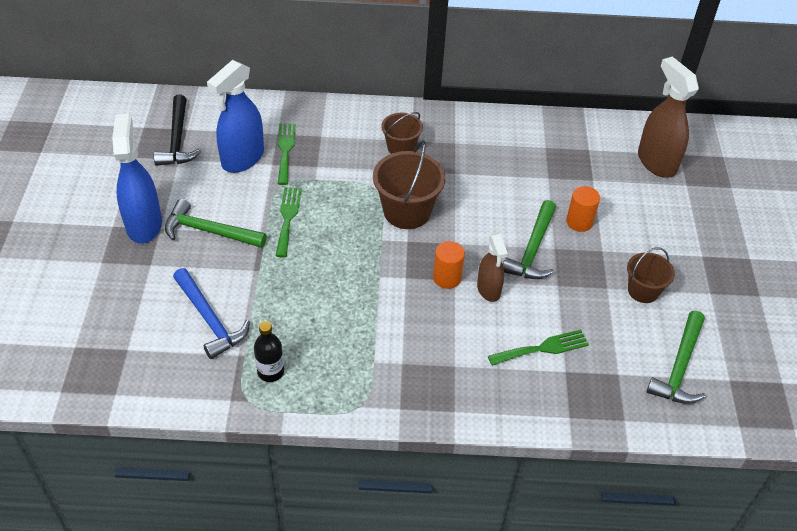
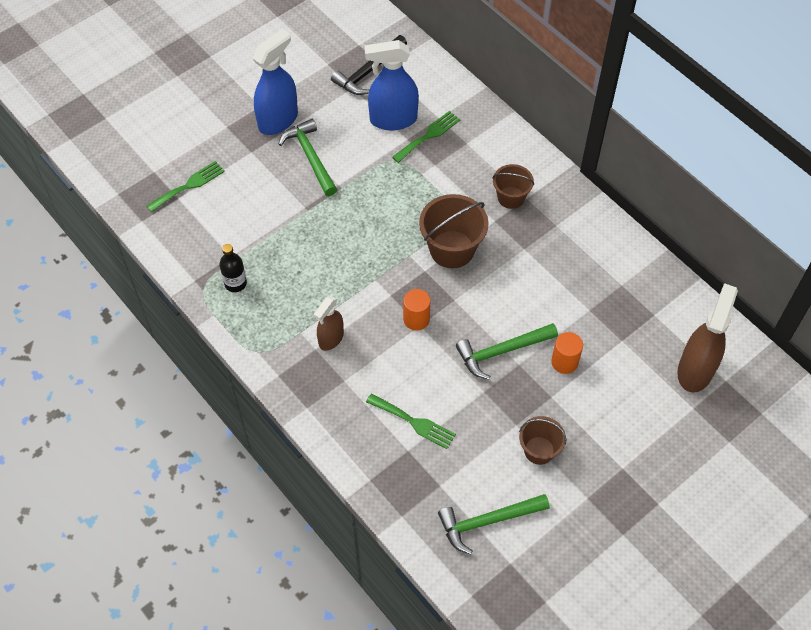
camera: 50 degrees right, 10 degrees up
(209, 320) = (241, 219): blue hammer -> none
(288, 218) = (369, 188): green fork -> green fork (189, 185)
(488, 290) = (433, 352): brown spray bottle -> brown spray bottle (331, 339)

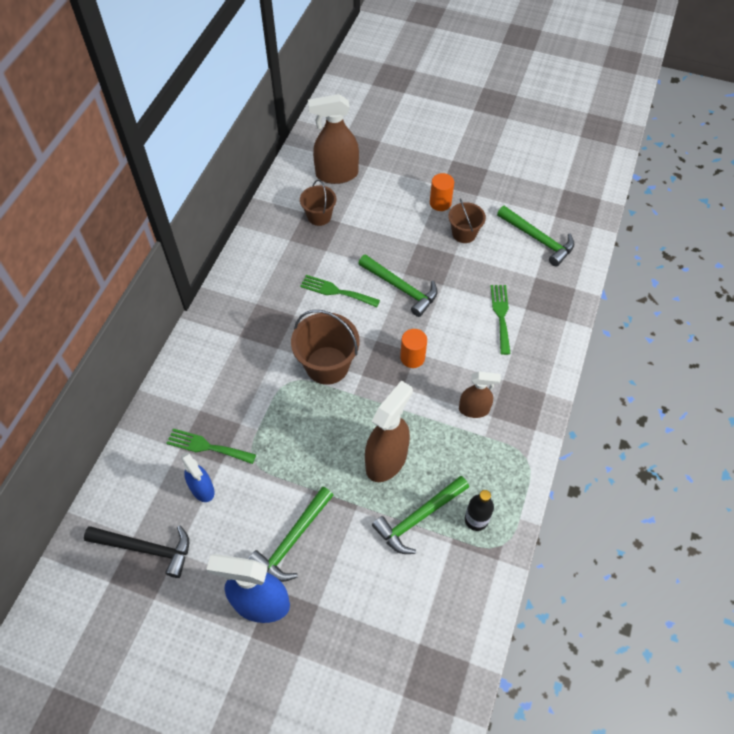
camera: 120 degrees left, 0 degrees up
(189, 185) = (397, 642): green fork -> green fork (336, 291)
(267, 245) = (418, 518): none -> green hammer
(330, 248) = (386, 460): none -> brown spray bottle
(393, 119) = (202, 489): blue spray bottle -> blue spray bottle, size x0.60
(511, 197) = (245, 347): brown bucket -> brown bucket (319, 216)
(564, 362) = (382, 247): orange cylinder -> orange cylinder (440, 203)

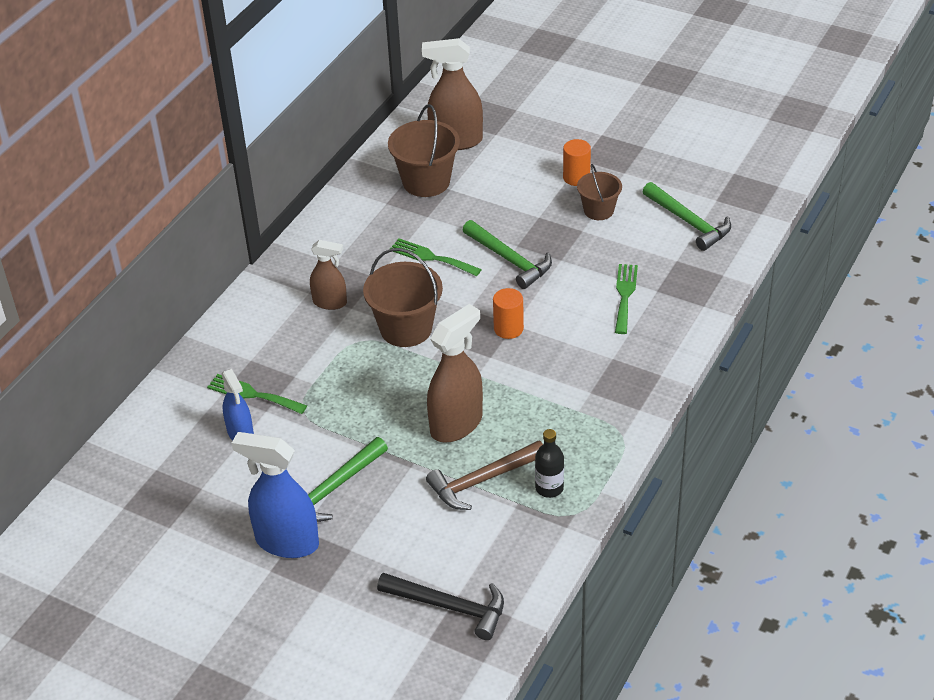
camera: 10 degrees right, 15 degrees down
(146, 549) = (168, 482): black hammer -> black hammer (449, 607)
(319, 216) = (426, 182): brown bucket -> brown bucket, size x1.62
(418, 518) = (482, 480): green hammer -> brown hammer
(474, 409) = (571, 384): brown spray bottle -> brown spray bottle (330, 302)

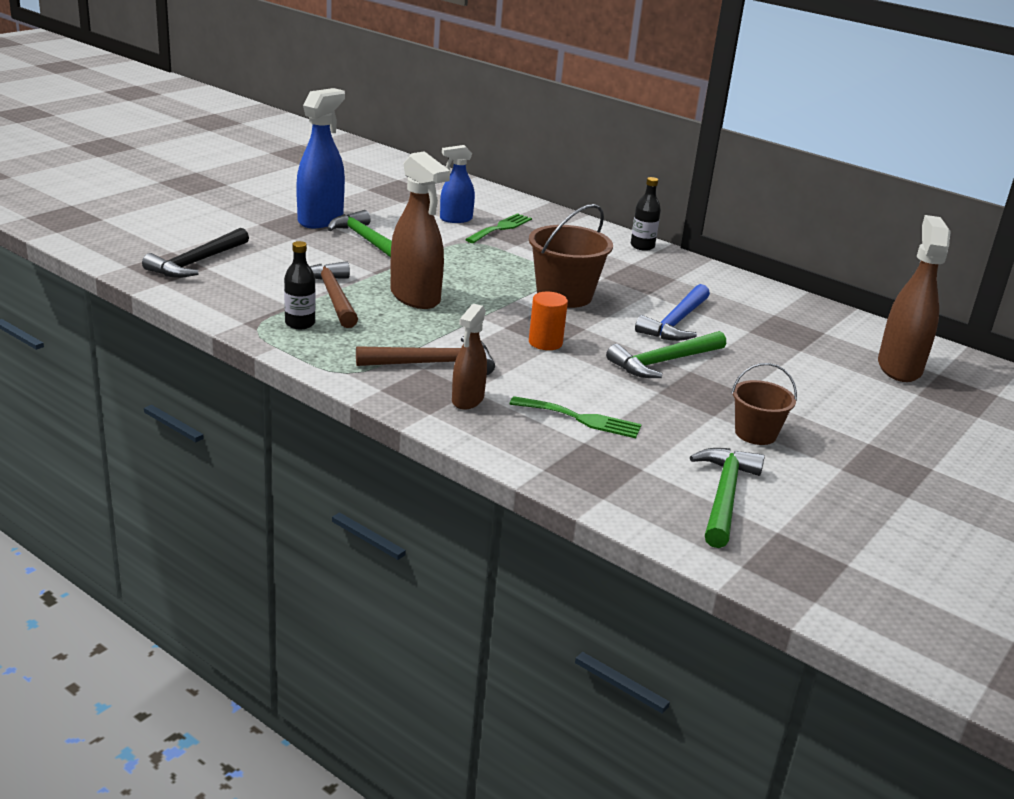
camera: 95 degrees right, 15 degrees down
(261, 289) = (642, 246): none -> black bottle
(330, 302) = (614, 269): brown spray bottle -> brown spray bottle (467, 400)
(426, 182) = (814, 339): brown bucket -> none
(431, 257) = (675, 322): green fork -> blue hammer
(576, 177) = (827, 431): orange cylinder -> none
(580, 387) = (434, 363): none -> brown hammer
(689, 222) = (724, 496): green hammer -> green hammer turned 135 degrees clockwise

